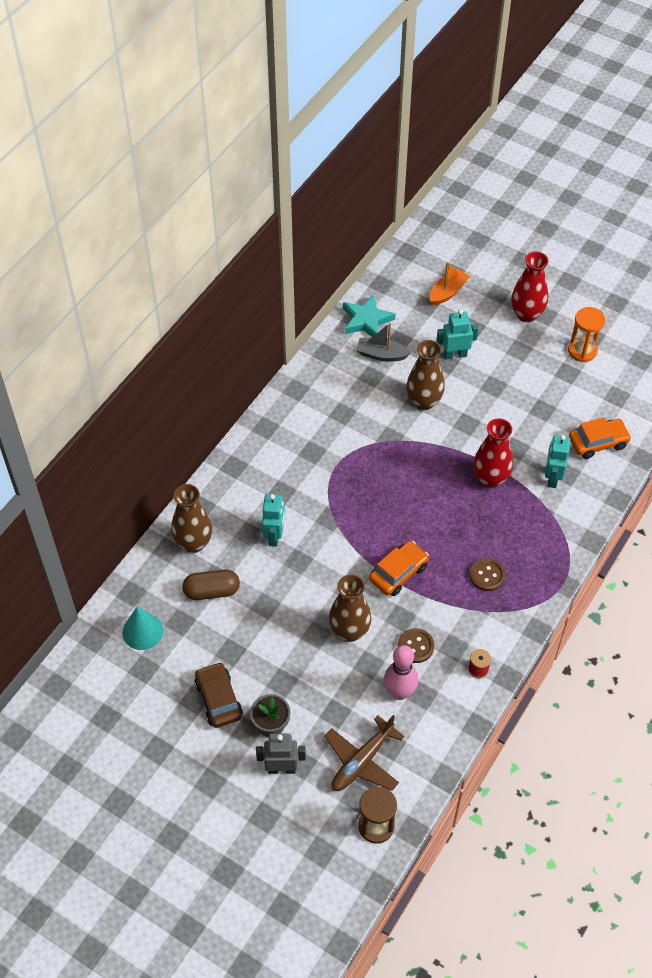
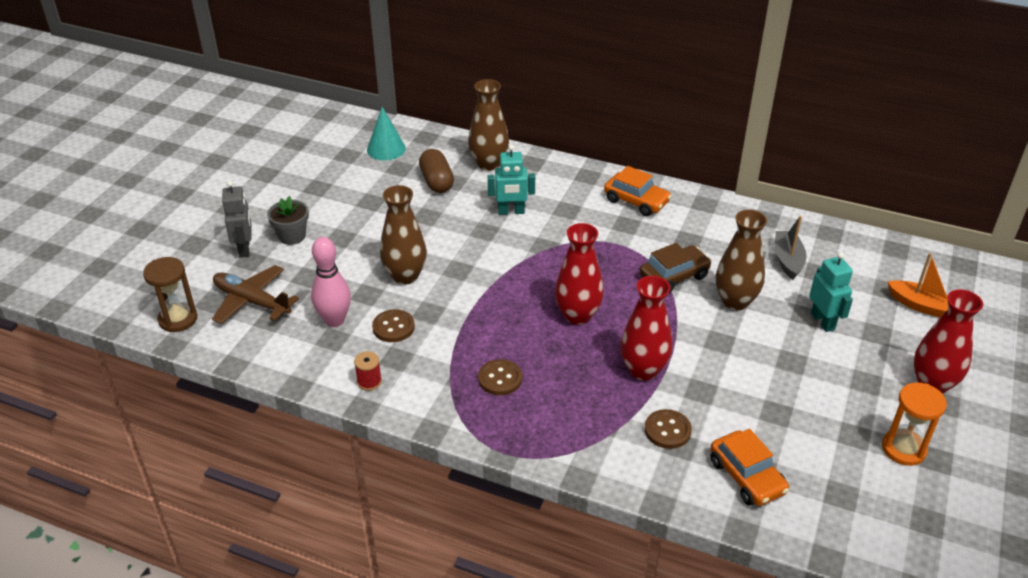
camera: 80 degrees right, 15 degrees down
(218, 699) = (318, 201): brown car -> brown car (674, 276)
(366, 320) = (832, 243): turquoise star -> none
(398, 573) = (486, 304): orange car -> orange car (636, 201)
(423, 510) = (577, 315): none -> red vase
(552, 478) = (667, 430): turquoise robot -> brown button

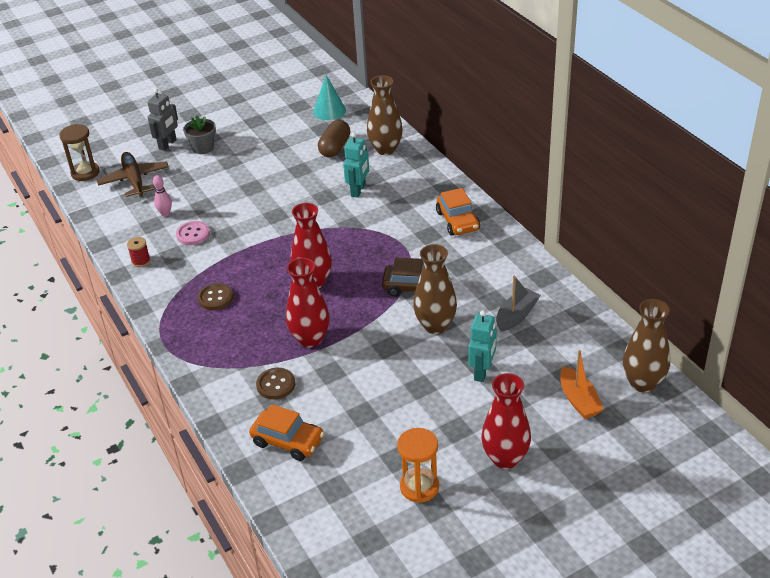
camera: 40 degrees right, 0 degrees up
(334, 320) = (165, 214): pink bowling pin -> pink bowling pin, size x0.57
(393, 327) = (193, 234): brown button -> pink button
(405, 276) = (238, 204): brown vase -> brown vase (643, 383)
(511, 212) = (358, 190): turquoise robot -> turquoise robot turned 105 degrees counterclockwise
(746, 476) = (288, 441): orange car -> orange car turned 75 degrees counterclockwise

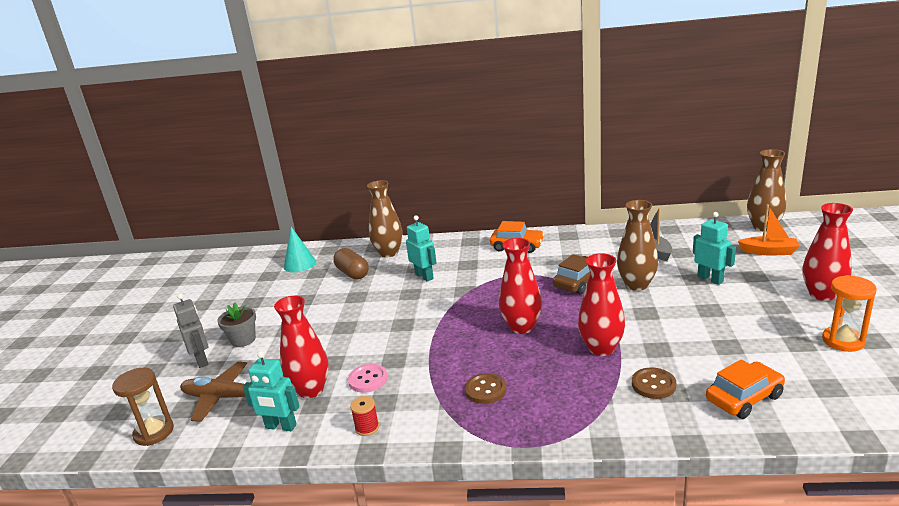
camera: 55 degrees left, 15 degrees down
(120, 222) = (280, 427): none -> turquoise robot
(165, 214) = (310, 390): pink bowling pin -> red vase

